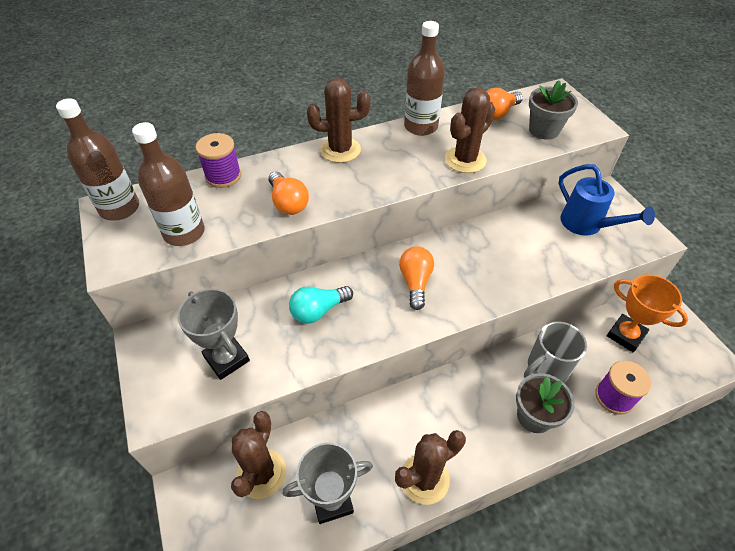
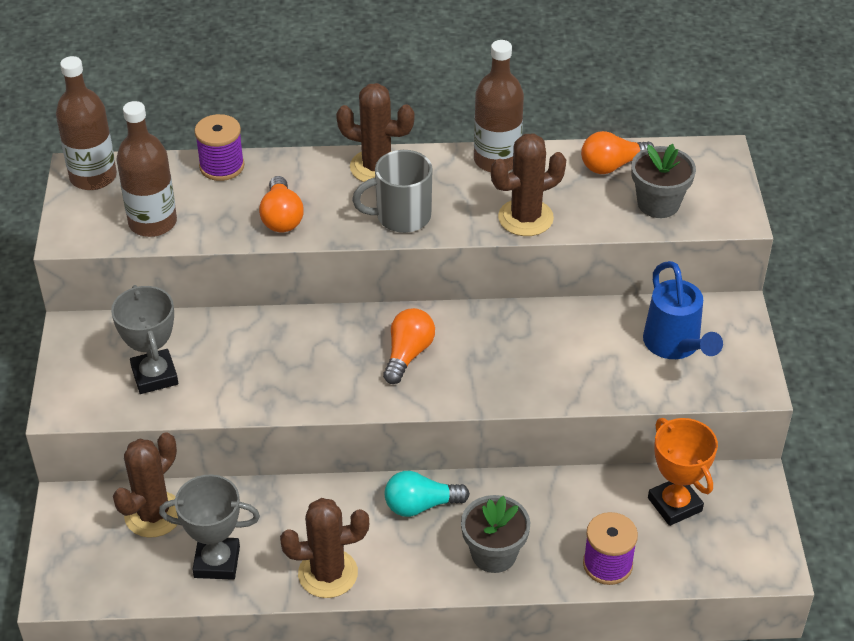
camera: 20 degrees right, 5 degrees down
(318, 310) = (277, 354): turquoise light bulb -> turquoise light bulb (421, 505)
(546, 368) = (543, 510): grey mug -> grey mug (401, 217)

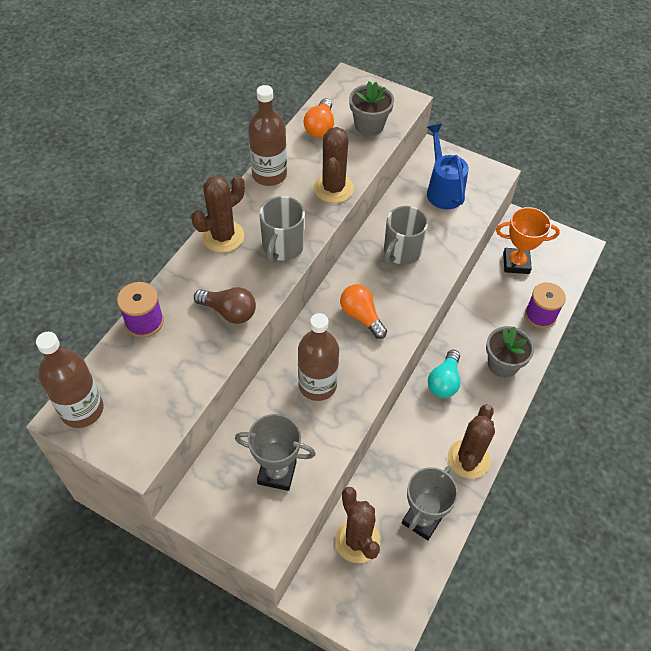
camera: 60 degrees left, 10 degrees up
(152, 222) = (169, 393): brown bottle -> brown bottle (317, 385)
(281, 217) = (229, 312): orange light bulb -> brown light bulb
(535, 348) = (401, 252): none -> grey mug
(675, 345) = (443, 190): blue watering can -> blue watering can turned 120 degrees counterclockwise

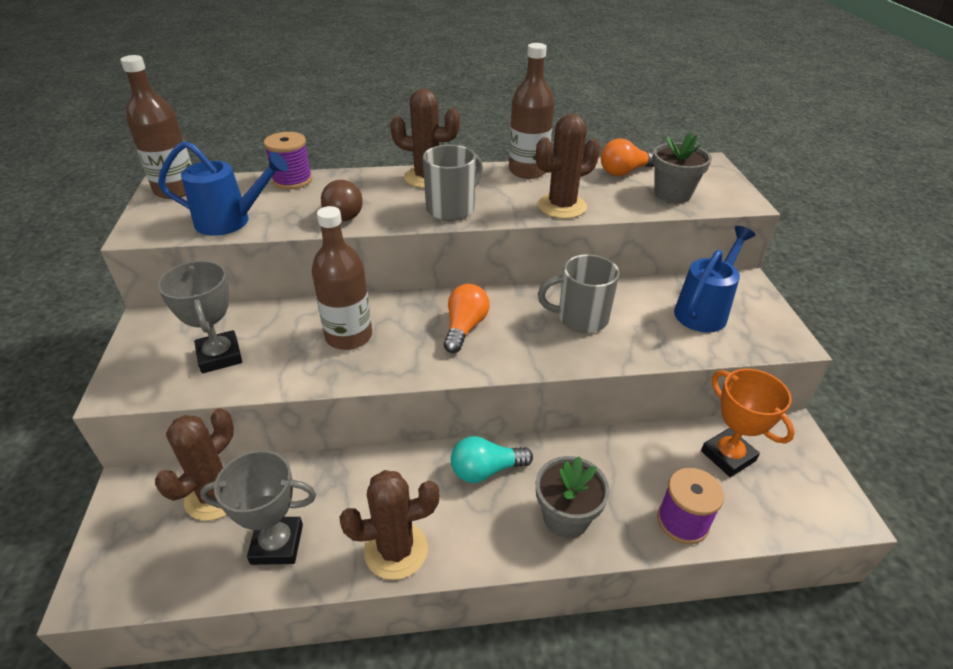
camera: 55 degrees right, 15 degrees down
(177, 389) = (230, 221): none -> blue watering can
(282, 247) = (452, 209): grey mug -> grey mug turned 150 degrees clockwise

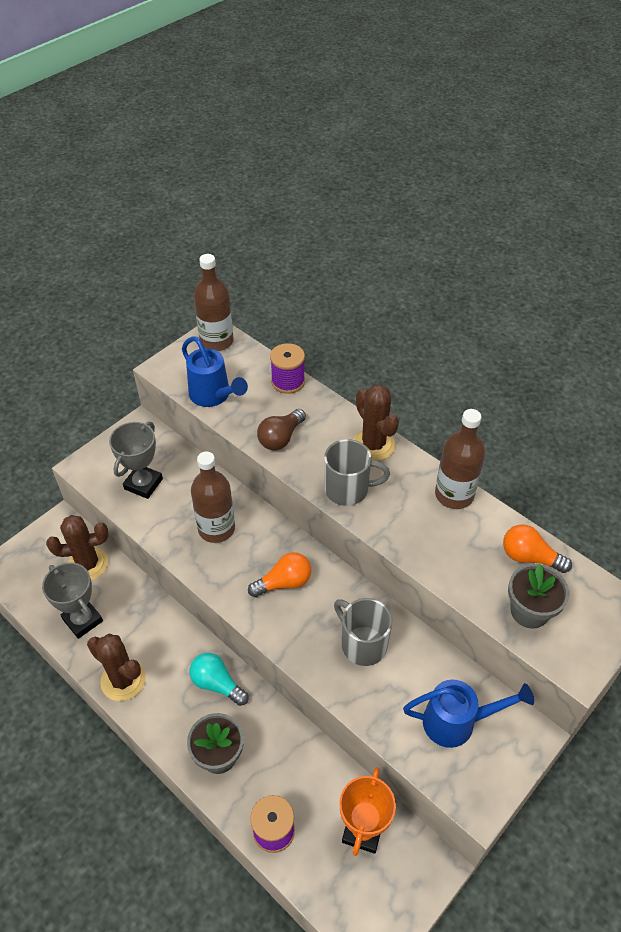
camera: 50 degrees right, 10 degrees up
(562, 206) = (424, 550): brown cactus -> none

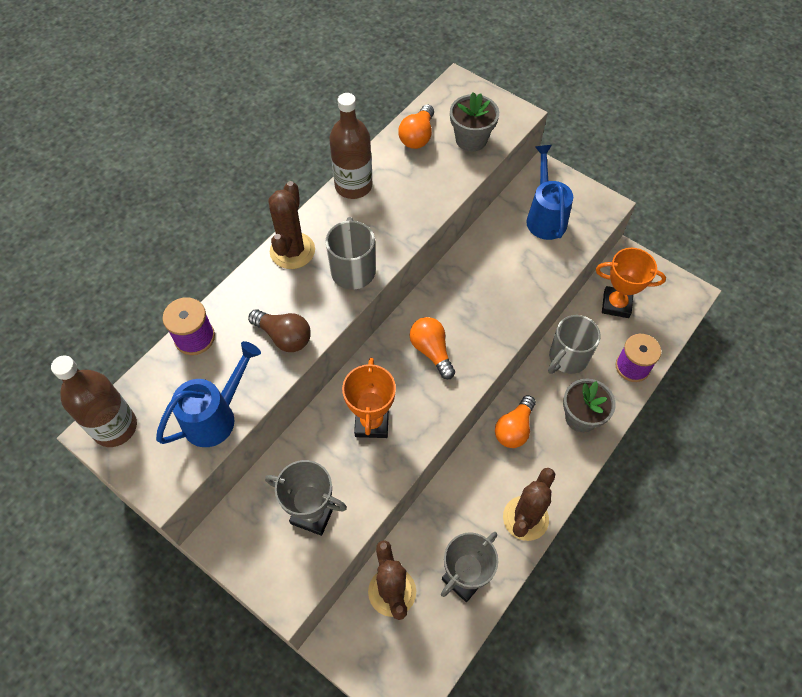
camera: 95 degrees left, 10 degrees up
(216, 528) = (372, 422): brown bottle -> orange trophy
(217, 684) = (514, 428): turquoise light bulb -> orange light bulb
(362, 644) = (487, 283): grey mug -> grey mug (567, 358)
(373, 445) = (292, 251): brown cactus -> brown cactus turned 45 degrees counterclockwise

